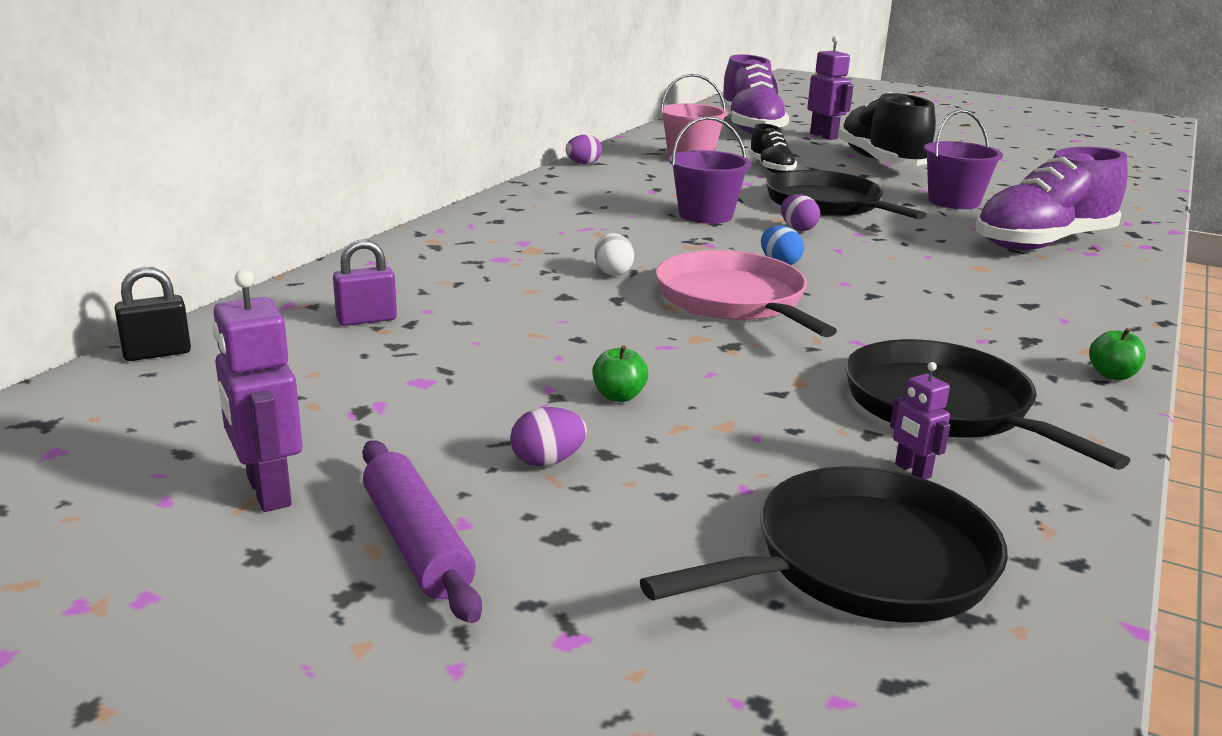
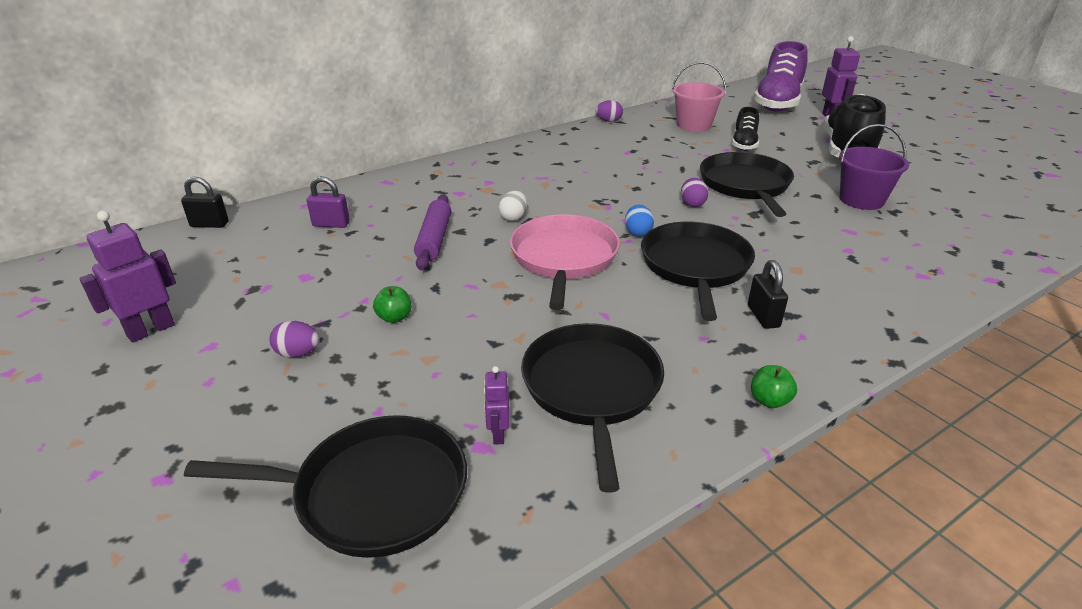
camera: 30 degrees right, 10 degrees up
(267, 492) = (151, 330): purple robot -> purple robot turned 45 degrees clockwise
(416, 543) = (172, 387): purple rolling pin -> purple rolling pin (434, 239)
(705, 215) = (638, 180): purple bucket -> none
(884, 282) = (695, 266): none -> black pan
(1008, 311) = (763, 316): none -> black padlock
(1043, 243) = (889, 257): purple shoe -> none

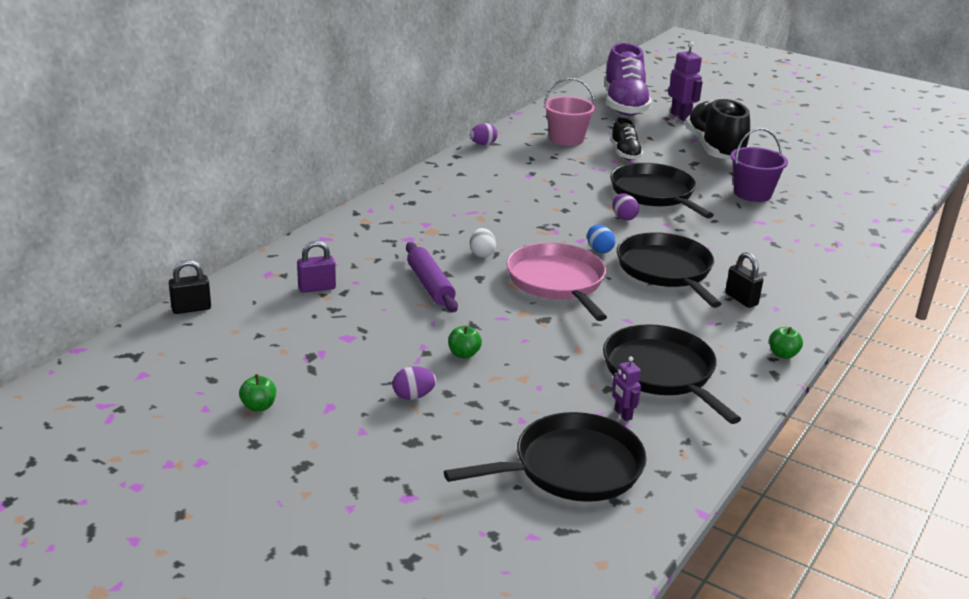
camera: 25 degrees left, 5 degrees down
(151, 330) = (258, 406): purple robot -> green apple

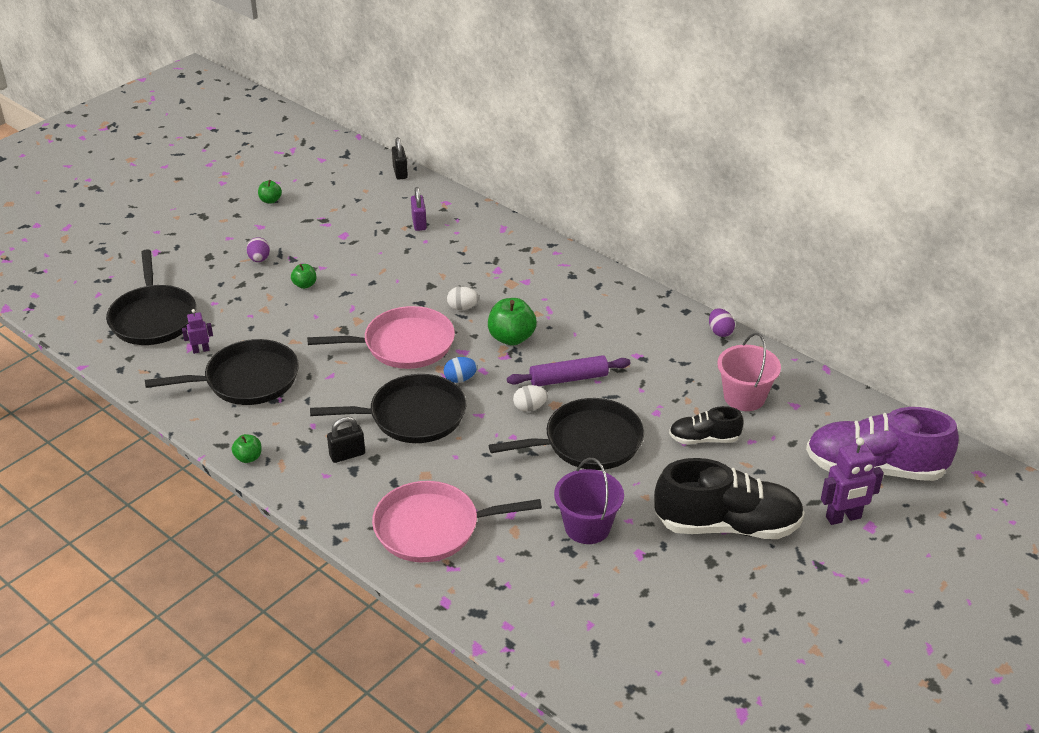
camera: 100 degrees right, 10 degrees up
(430, 285) = (412, 276): purple rolling pin -> purple rolling pin (568, 379)
(524, 228) = (511, 338): none -> green apple
(623, 217) = (529, 407): purple egg -> white egg
(801, 253) = (432, 528): none -> pink pan

